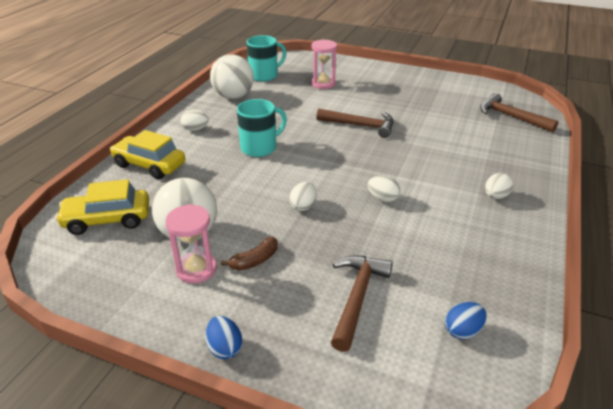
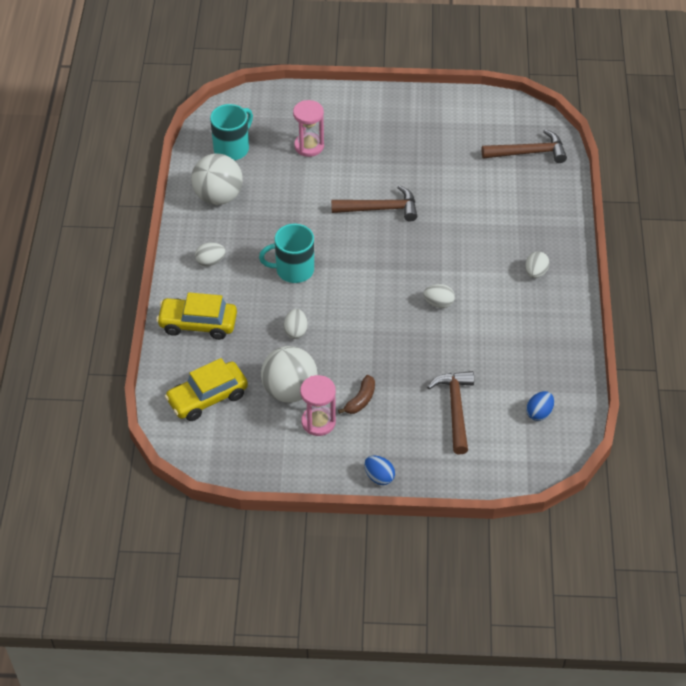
camera: 20 degrees left, 15 degrees up
(260, 147) = (293, 270): turquoise mug -> turquoise mug turned 135 degrees counterclockwise
(303, 206) = (372, 332): white egg -> white egg (295, 331)
(511, 117) = (528, 152): brown hammer -> brown hammer turned 150 degrees clockwise

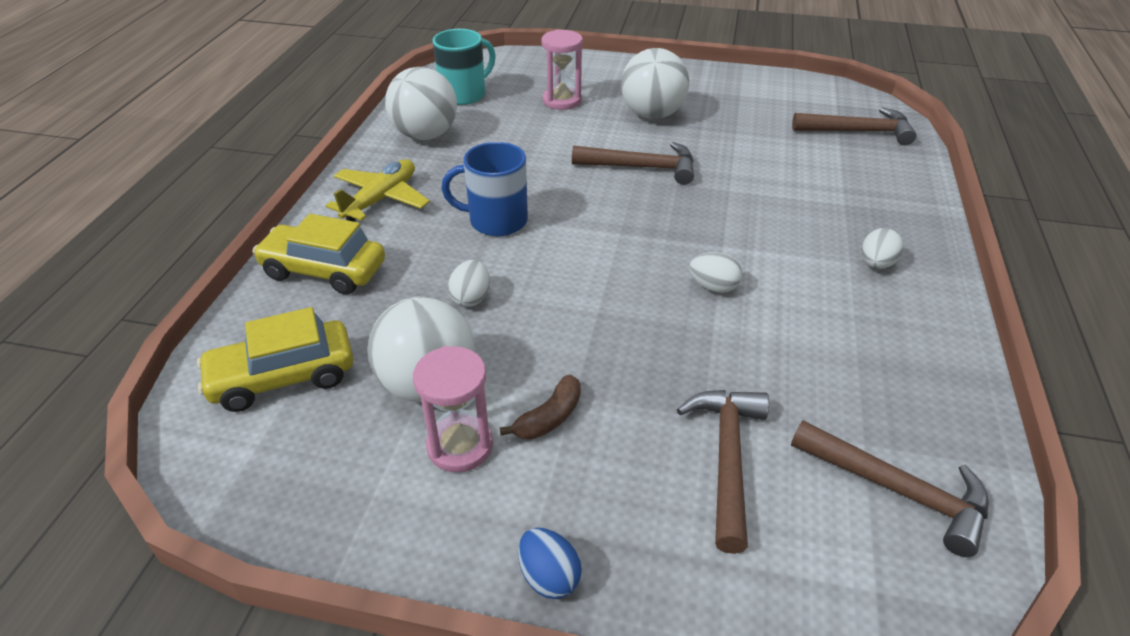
camera: 10 degrees right, 10 degrees down
(210, 261) = (381, 199): white egg -> yellow plane
(293, 270) = (496, 221): turquoise mug -> blue mug
(379, 153) = (652, 114): none -> white ball
(539, 413) = (897, 490): blue egg -> brown hammer

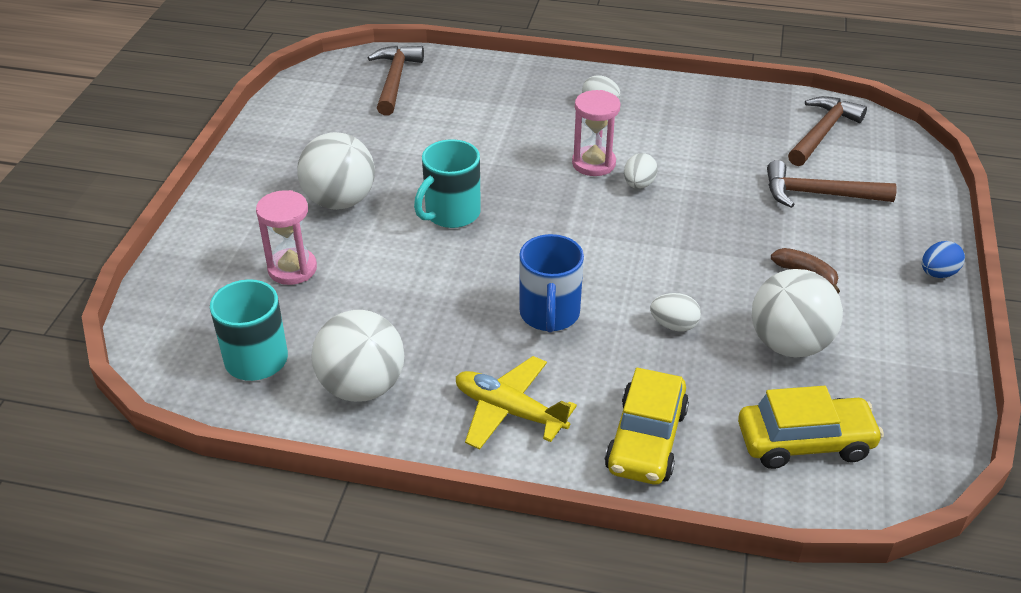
camera: 90 degrees left, 0 degrees up
(283, 377) = (805, 442): yellow car -> yellow car turned 75 degrees counterclockwise
(460, 446) = (847, 320): pink hourglass -> pink hourglass (593, 163)
(641, 167) = (451, 214): brown hammer -> turquoise mug

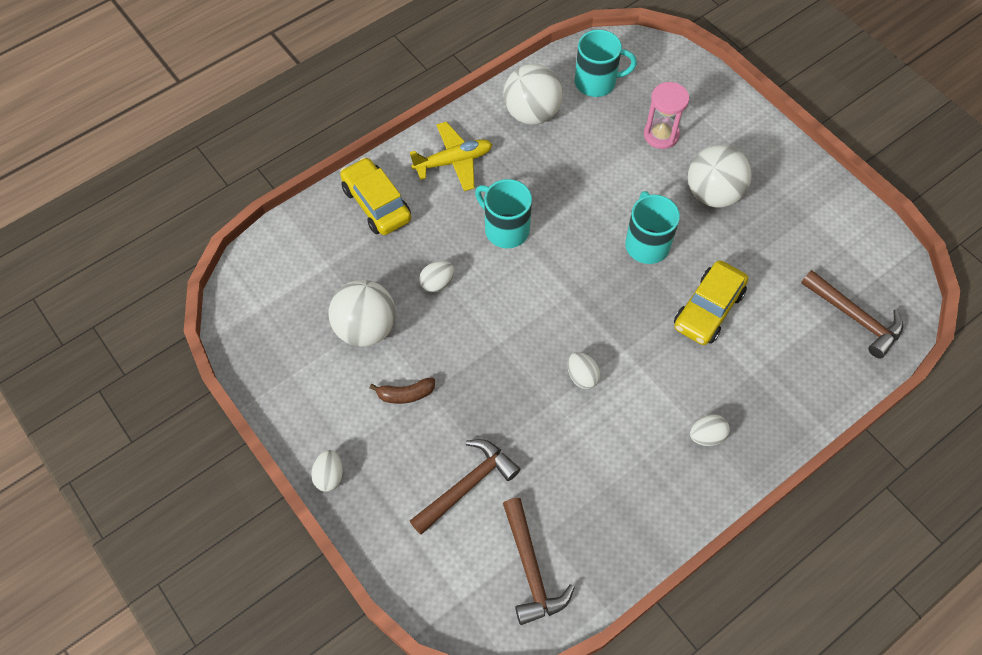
camera: 130 degrees right, 20 degrees up
(549, 314) = (505, 229): blue mug -> turquoise mug
(593, 163) = (631, 368): pink hourglass -> none
(805, 442) = (302, 271): yellow car -> yellow car (708, 309)
(937, 273) = (329, 476): blue egg -> white egg

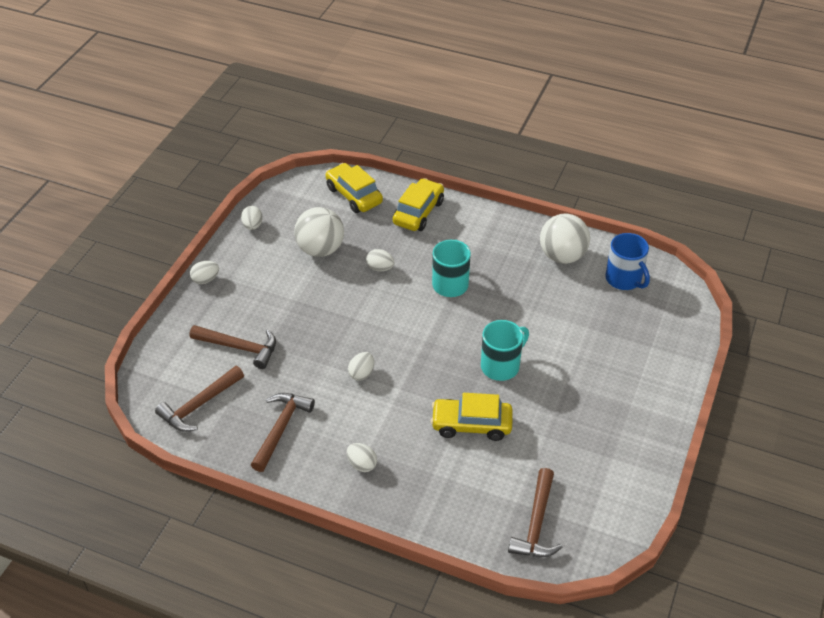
camera: 60 degrees right, 15 degrees down
(273, 382) = (252, 226): none -> white egg
(301, 252) = (354, 195): none -> yellow car
(405, 394) = (285, 289): brown banana -> none
(453, 161) = (484, 234): yellow plane -> none
(596, 82) = (624, 279): turquoise mug -> blue mug
(615, 495) = (281, 429): none -> brown hammer
(661, 135) = (609, 335): pink hourglass -> none
(713, 194) = (580, 388): white ball -> none

